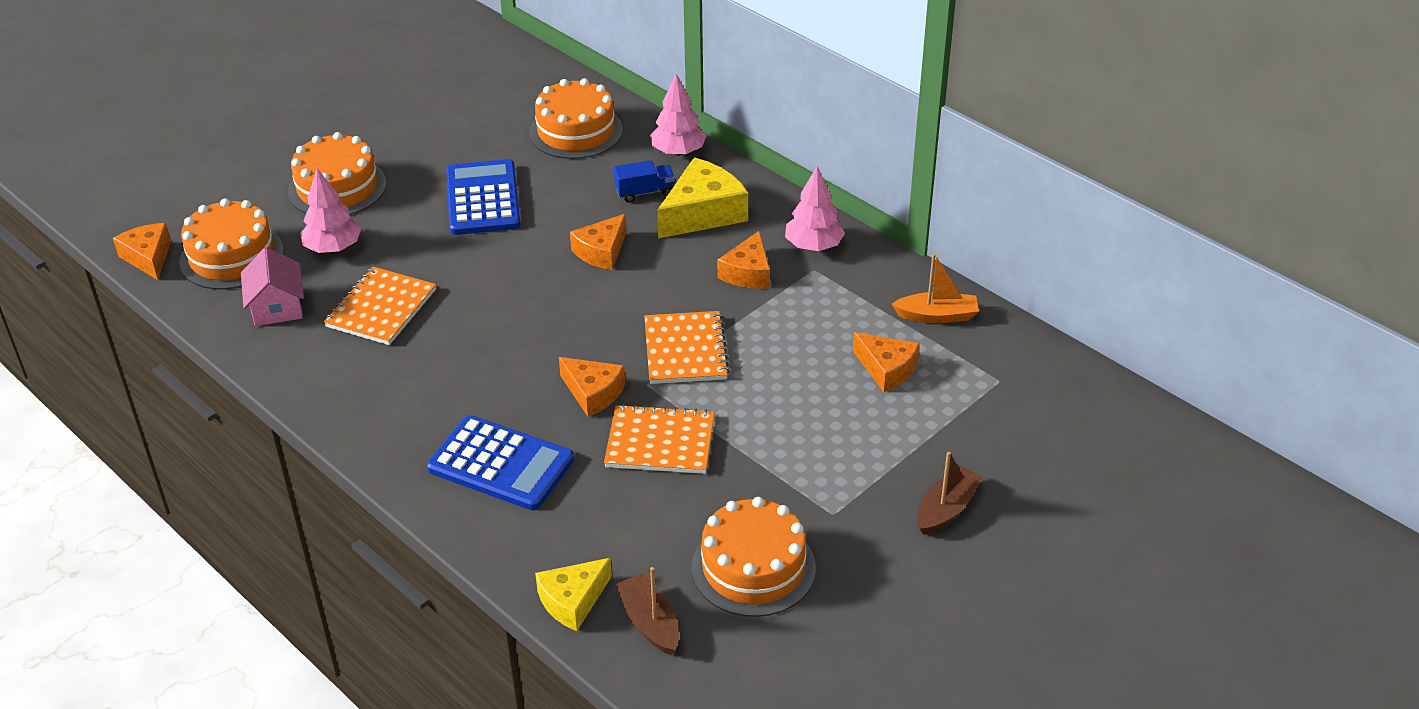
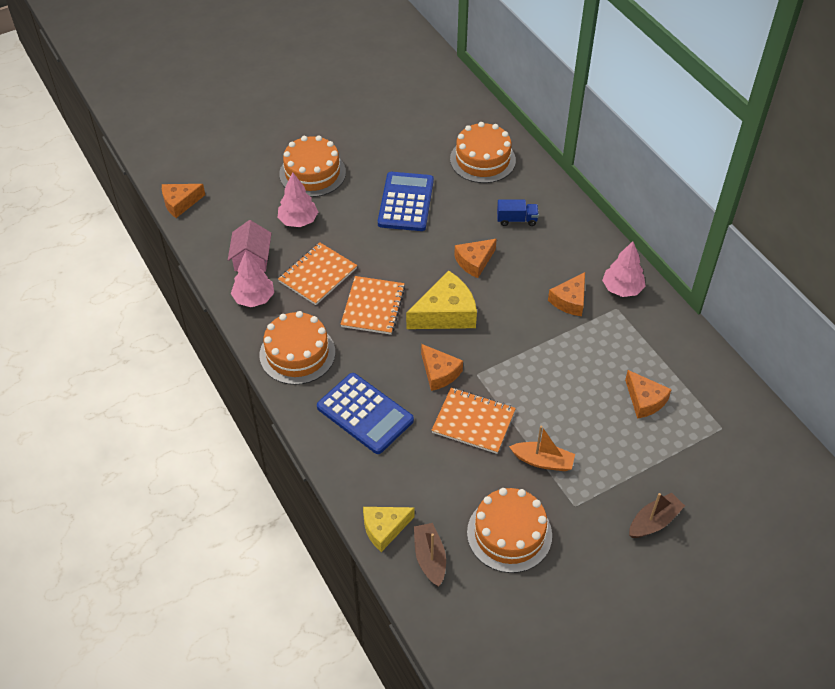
camera: 15 degrees right, 10 degrees up
(148, 257) = (180, 203): orange cheese -> orange cheese turned 105 degrees counterclockwise
(231, 256) = (232, 213): orange cake -> orange cake (297, 353)
(678, 152) = (548, 191): pink tree -> pink tree (254, 298)
(685, 350) = (510, 353): orange notebook -> orange notebook (373, 307)
(703, 213) = (552, 245): yellow cheese -> yellow cheese (446, 313)
(937, 316) = (693, 365): orange boat -> orange boat (543, 461)

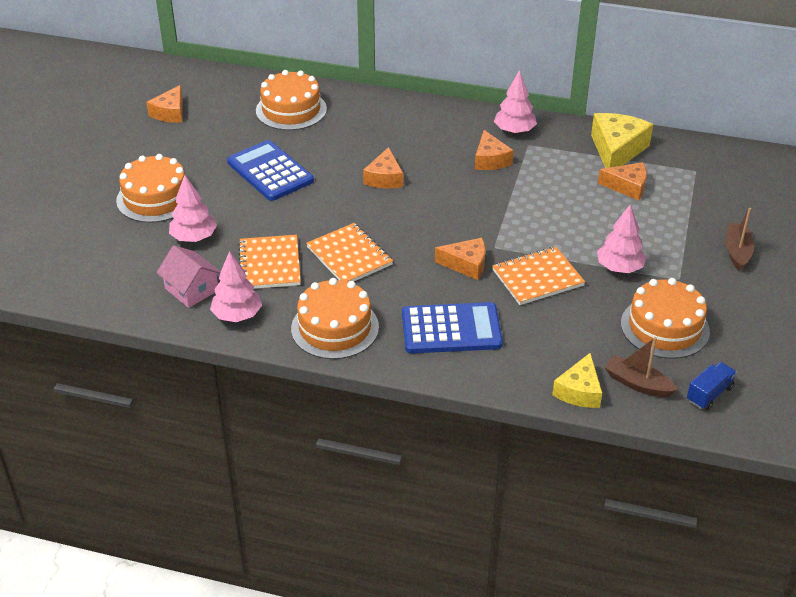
camera: 45 degrees left, 10 degrees down
(180, 203) = (56, 291): orange cheese -> orange cheese (170, 113)
(446, 313) = (413, 224): yellow cheese -> yellow cheese (617, 150)
(516, 220) = (376, 133): blue truck -> blue truck (709, 394)
(543, 461) = (619, 268): orange boat -> pink tree

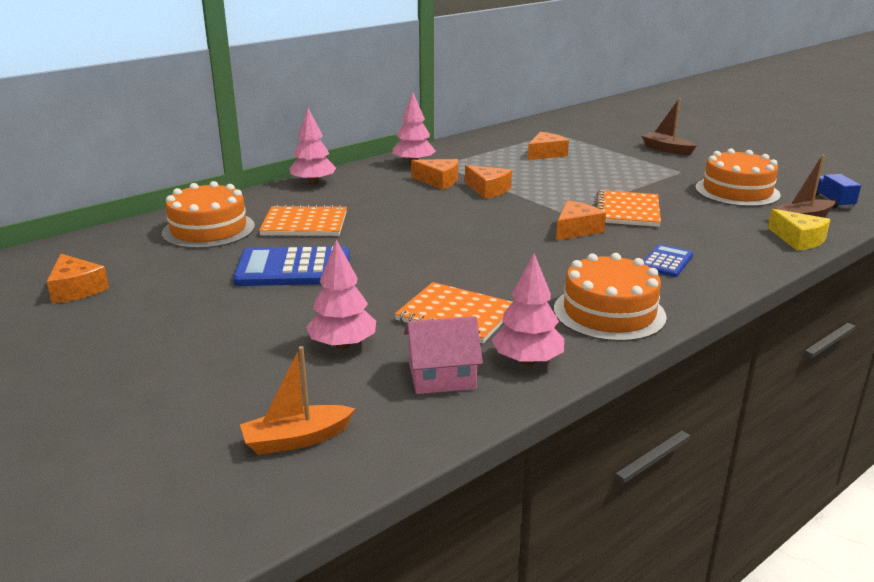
camera: 55 degrees left, 15 degrees down
(91, 268) = (296, 439): none -> orange boat
(155, 198) = (224, 346): orange cake -> none
(349, 256) = (497, 272): orange notebook -> orange notebook (304, 224)
(384, 178) = (396, 223): orange cheese -> orange cheese (488, 190)
(451, 329) = (666, 262): blue calculator -> blue calculator, size x0.55
(617, 150) = (494, 144): yellow cheese -> none
(619, 268) = (646, 183): pink tree -> pink tree (313, 183)

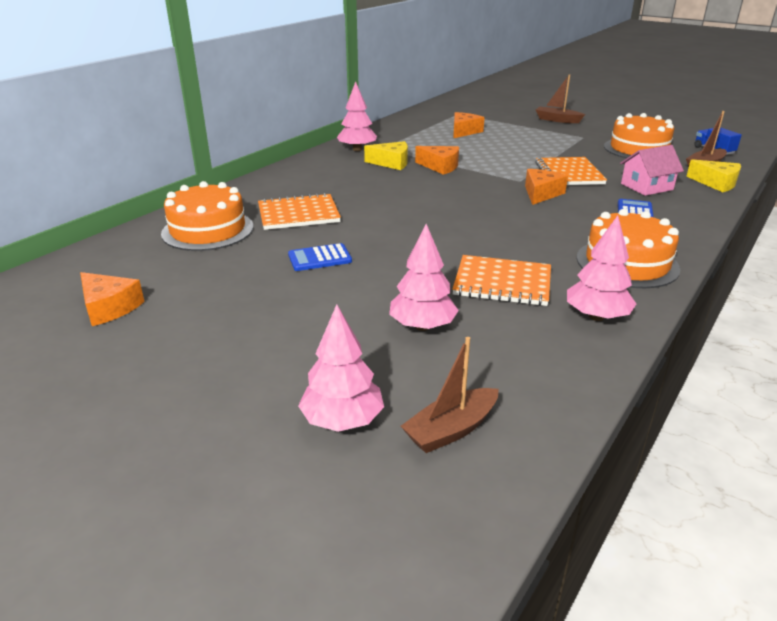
camera: 15 degrees left, 5 degrees up
(293, 269) = (320, 258): blue calculator -> blue calculator, size x0.55
(296, 439) = (451, 430): orange boat -> brown boat
(313, 183) = (278, 175): pink tree -> pink tree (342, 420)
(439, 181) = (391, 163): orange cheese -> yellow cheese
(442, 376) = (535, 342): pink house -> pink house (646, 187)

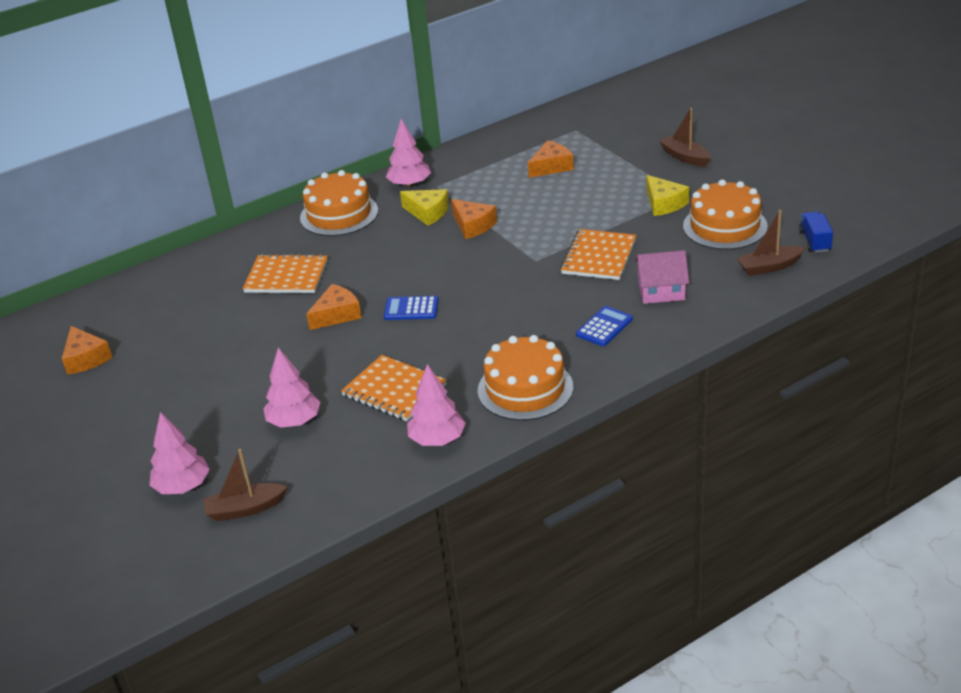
camera: 25 degrees right, 5 degrees up
(208, 230) = (199, 284): orange cake -> orange cake (339, 214)
(320, 258) = (268, 335): blue calculator -> blue calculator (411, 309)
(541, 194) = (538, 284): orange cheese -> orange cheese (337, 315)
(716, 183) = (746, 297): yellow cheese -> yellow cheese (664, 204)

